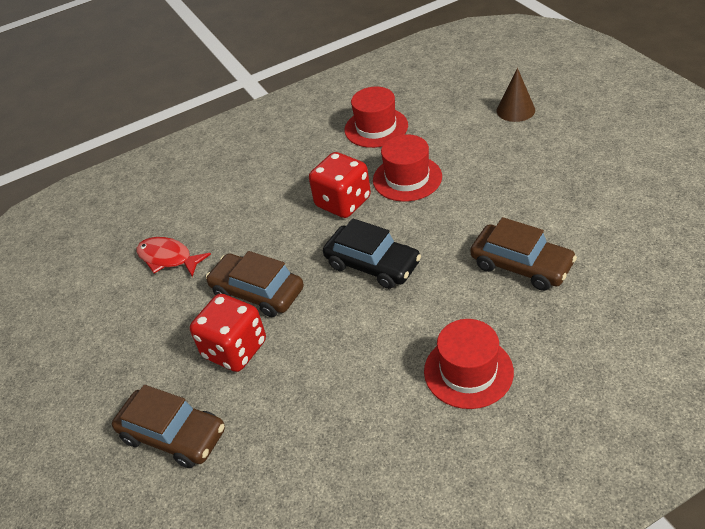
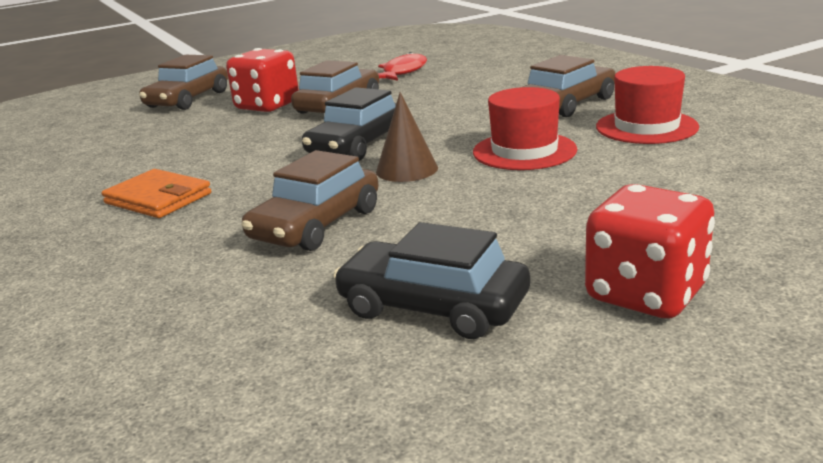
camera: 85 degrees right, 20 degrees down
(314, 159) = (567, 104): none -> brown car
(343, 202) = (476, 124): red dice -> red dice (646, 294)
(468, 371) = (158, 198): red hat -> orange wallet
(515, 110) = (734, 216): brown cone -> brown cone (407, 169)
(618, 205) = (433, 306): none -> black car

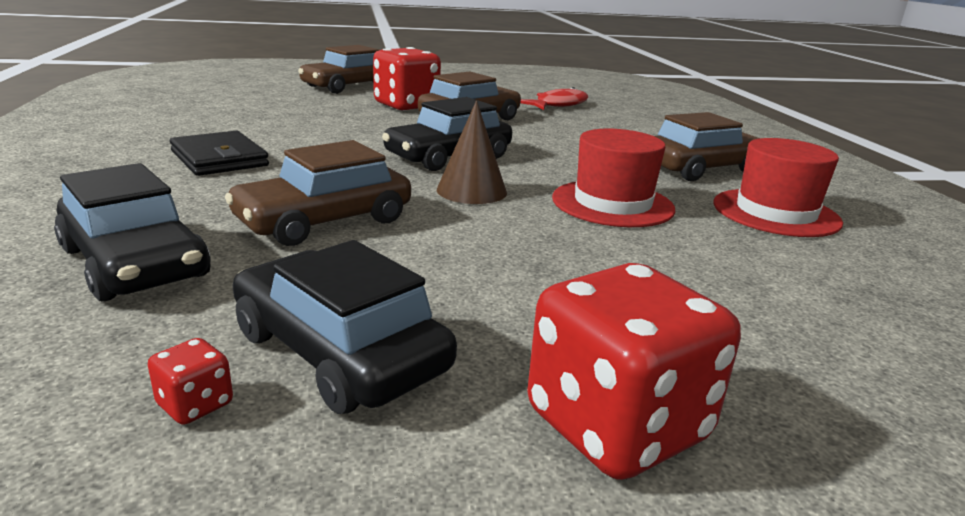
camera: 15 degrees right, 0 degrees up
(158, 198) = (219, 158): orange wallet -> black wallet
(205, 296) = (134, 263): none -> black car
(374, 363) = (195, 404): none -> red dice

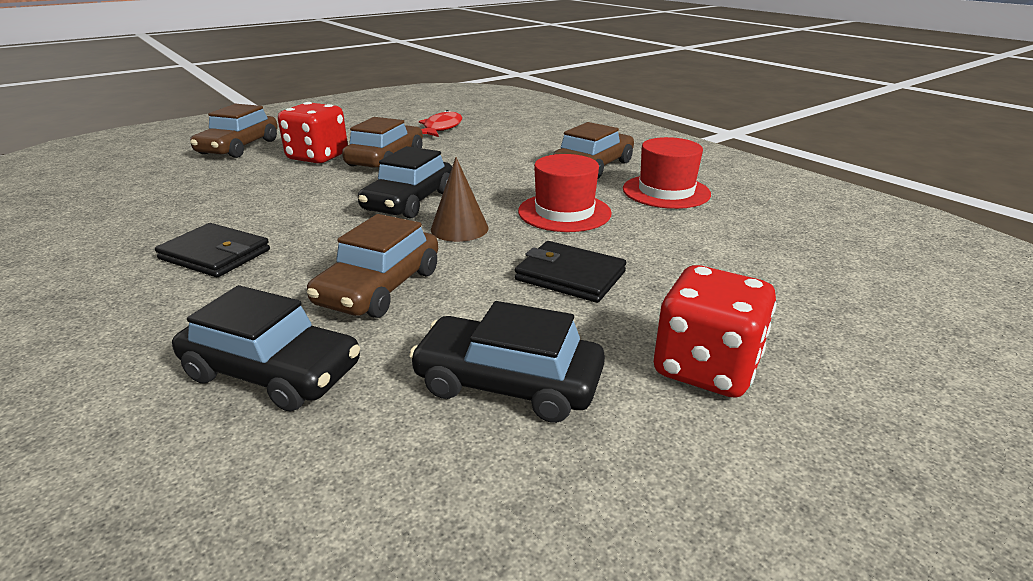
camera: 25 degrees left, 5 degrees up
(195, 404) = (459, 454): red dice -> none
(545, 266) = (570, 276): none -> black wallet

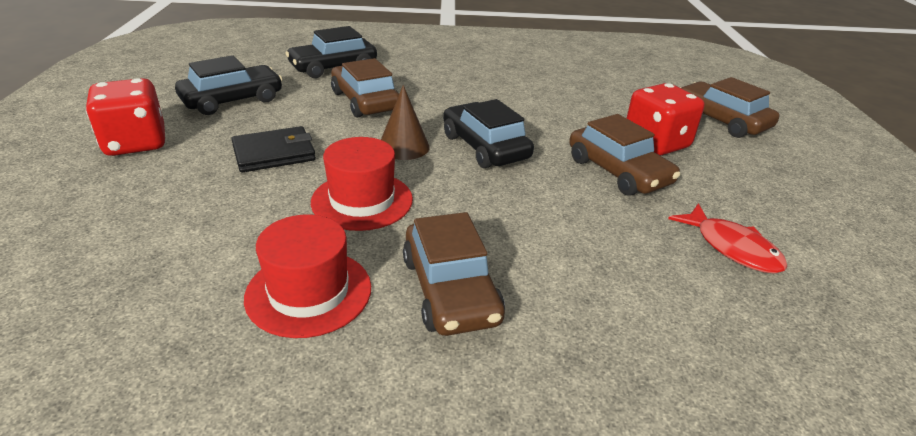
camera: 125 degrees right, 5 degrees up
(215, 254) = (476, 77): black wallet -> none

